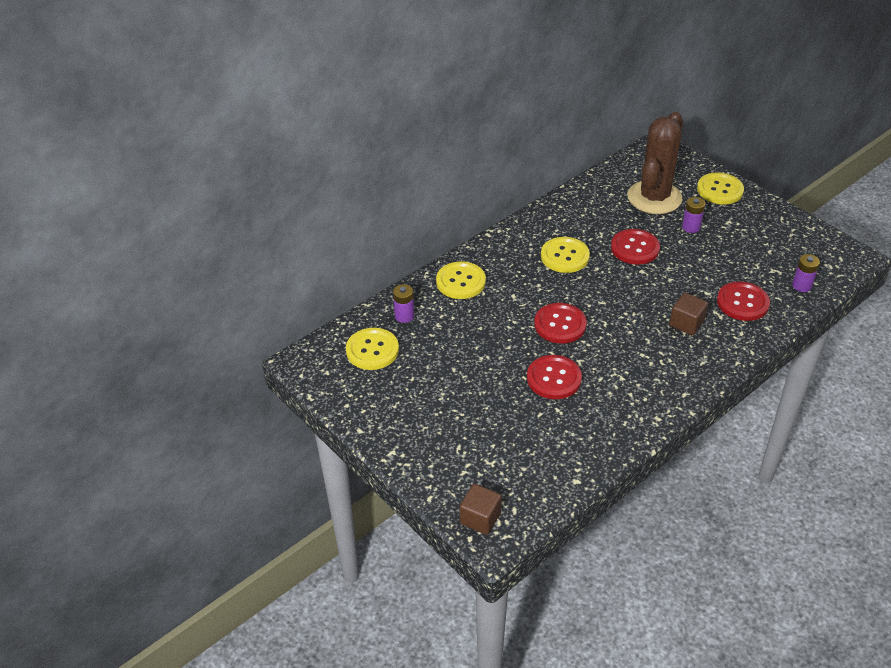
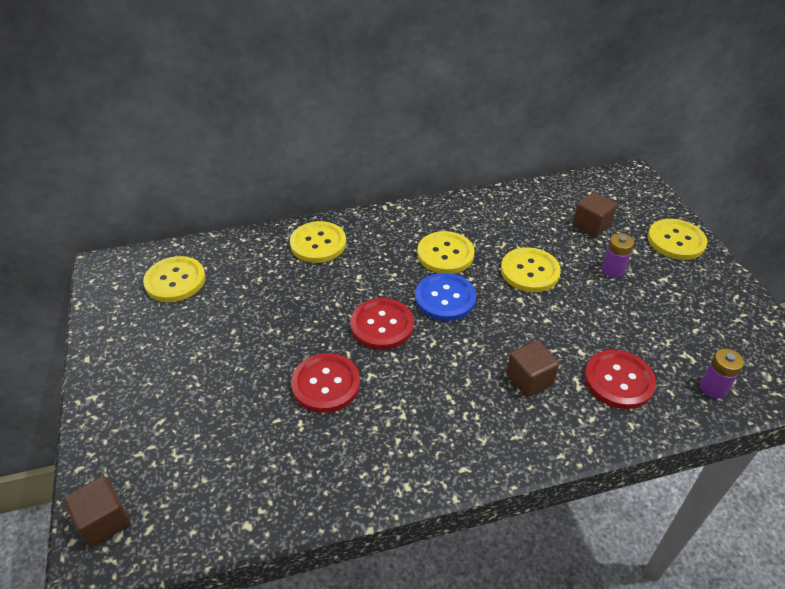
camera: 25 degrees right, 0 degrees up
(404, 316) = (235, 258): purple battery -> none
(589, 289) = (445, 298): none -> blue button
(635, 248) = (530, 271): red button -> yellow button
(654, 198) = (591, 225): brown cactus -> brown cube

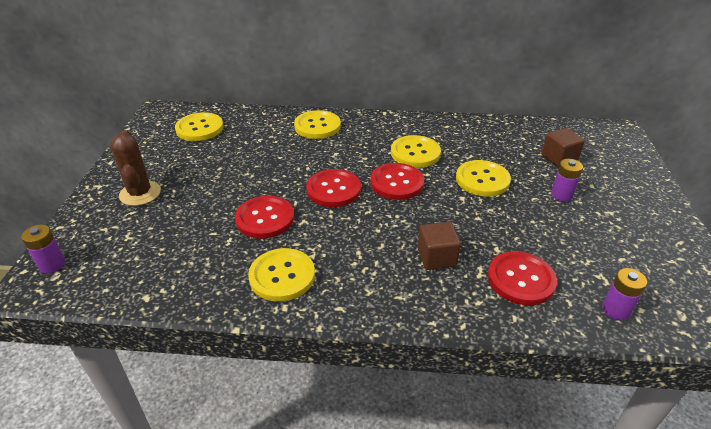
camera: 20 degrees right, 5 degrees down
(104, 521) = (52, 264): brown cube -> purple battery
(155, 393) = (140, 193): none -> brown cactus
(445, 298) = (397, 183): blue button -> red button
(676, 241) = (637, 186): yellow button -> yellow button (282, 276)

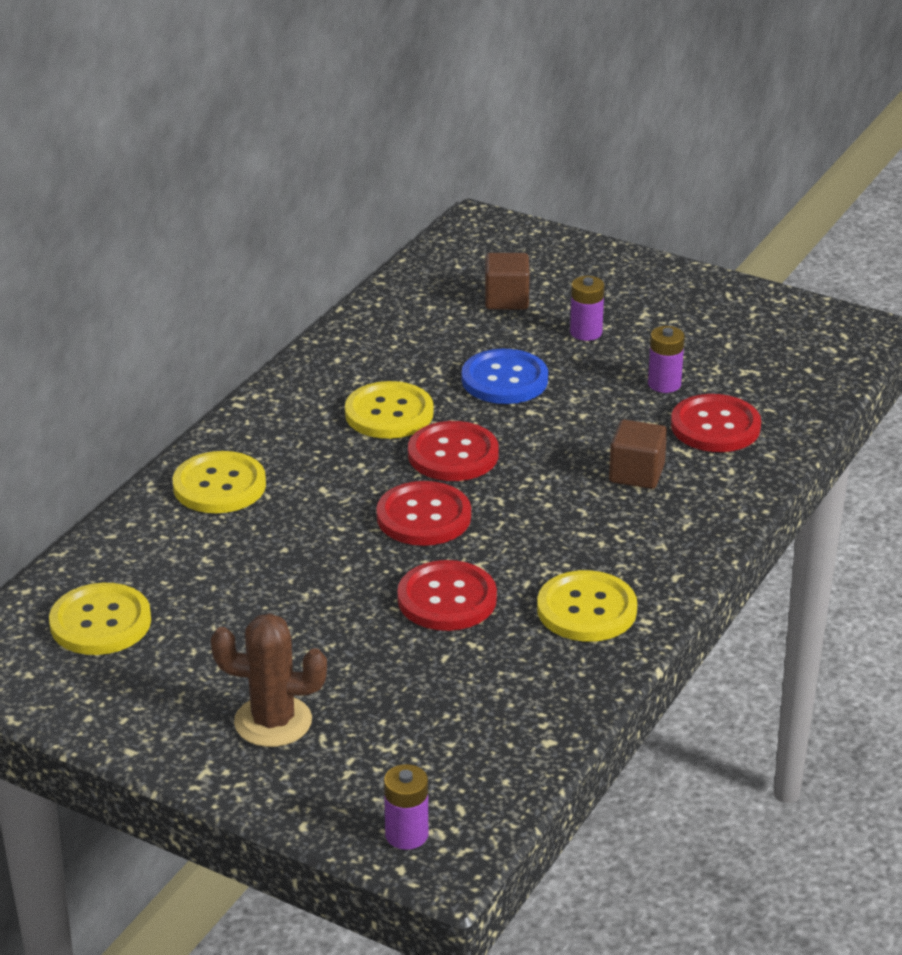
camera: 65 degrees left, 5 degrees down
(482, 180) = (504, 380): yellow button -> blue button
(616, 310) = (799, 384): purple battery -> purple battery (664, 384)

